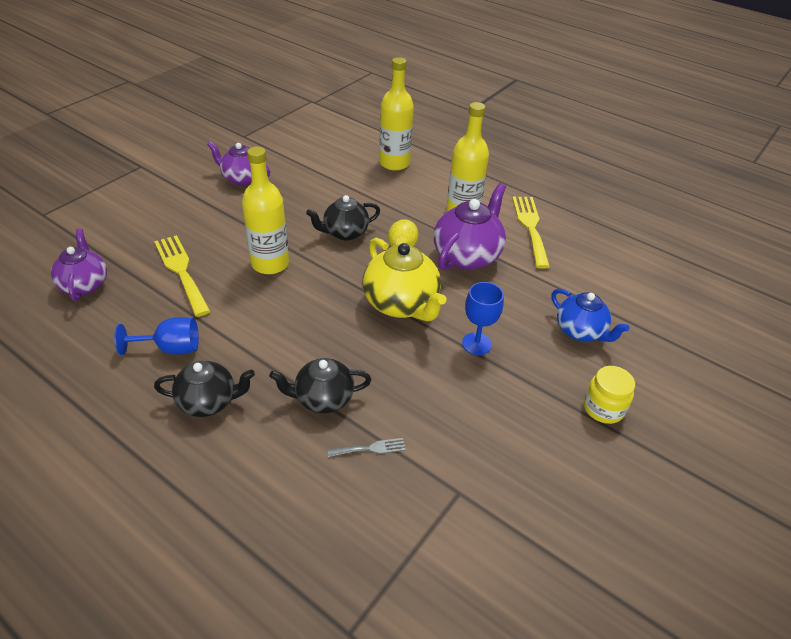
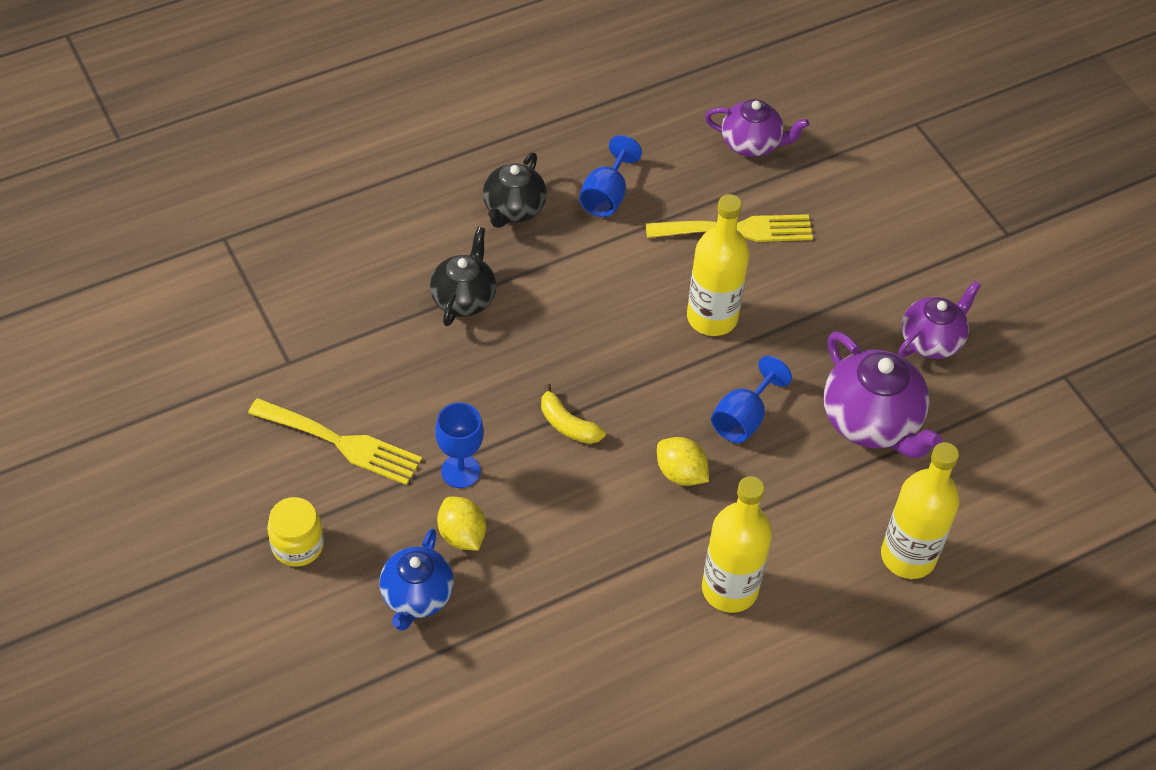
camera: 115 degrees right, 10 degrees up
(345, 233) = (743, 418): black teapot -> blue goblet
(370, 448) = (380, 314): grey fork -> none
(401, 304) = (567, 425): yellow teapot -> yellow banana
(467, 255) = (625, 544): purple teapot -> purple teapot (872, 422)
(521, 326) = (462, 535): none -> yellow lemon
(530, 227) = (652, 665): yellow fork -> yellow fork (342, 443)
(580, 331) = (417, 597): blue teapot -> blue teapot turned 60 degrees counterclockwise

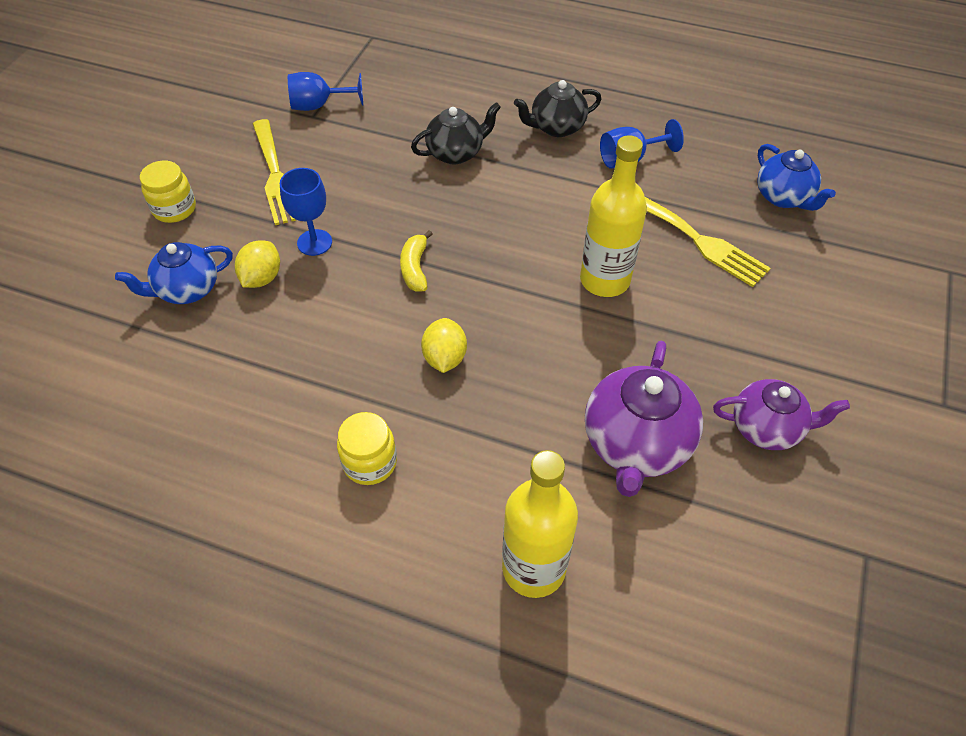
camera: 50 degrees right, 0 degrees up
(729, 589) = (370, 462): yellow bottle -> yellow jar
(743, 418) = (538, 360): blue goblet -> blue goblet (318, 105)
(752, 144) = (783, 197): purple teapot -> blue teapot

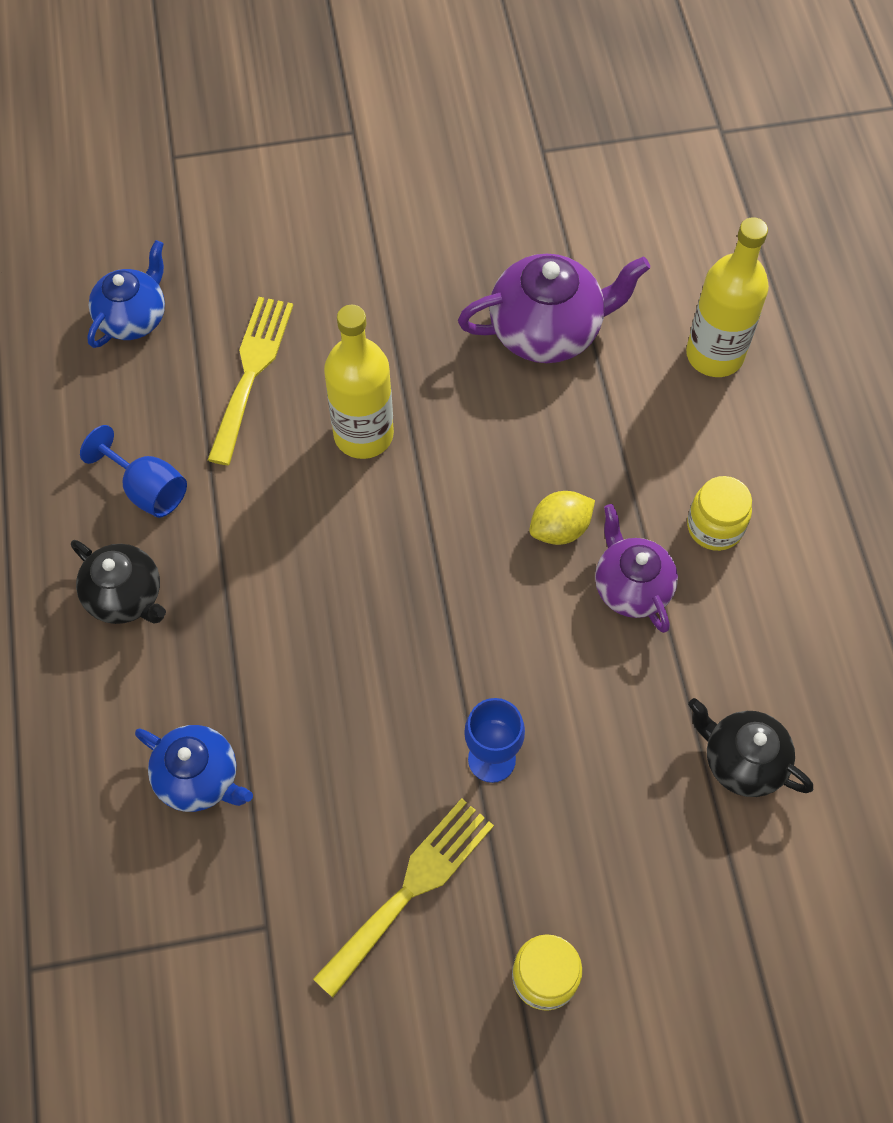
camera: 120 degrees left, 10 degrees up
(187, 290) = (649, 852): blue teapot -> blue teapot (199, 778)
(262, 278) = (579, 780): yellow lemon -> none
(318, 105) = (239, 934): blue goblet -> none
(415, 268) = (462, 625): yellow banana -> none
(456, 153) = (241, 690): black teapot -> black teapot (742, 761)
(767, 428) = (463, 244): purple teapot -> purple teapot (631, 587)

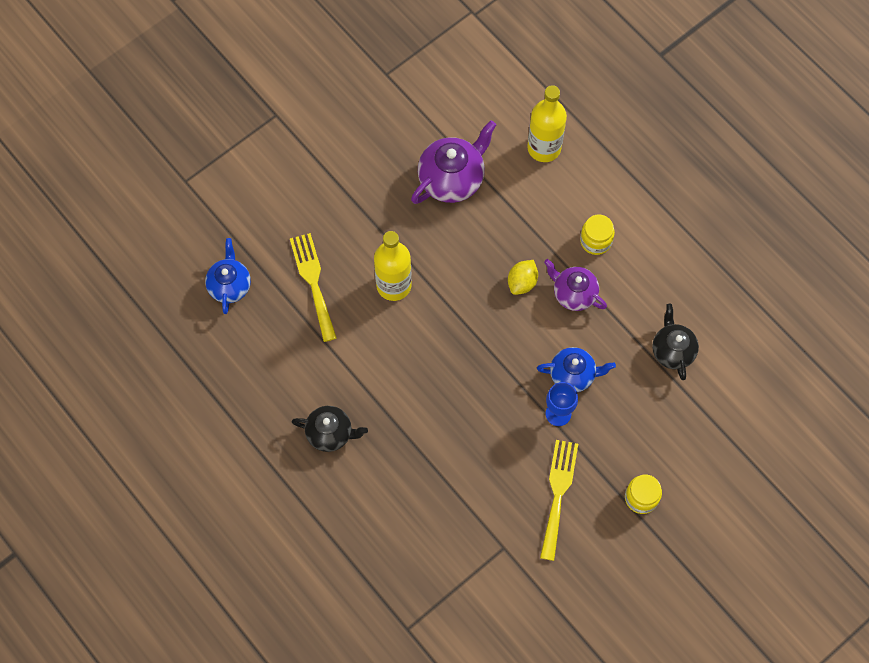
camera: 30 degrees left, 5 degrees up
(148, 489) = (303, 373): blue goblet -> none
(199, 778) = (427, 499): blue teapot -> blue teapot (573, 375)
(742, 761) = (672, 350): black teapot -> black teapot turned 75 degrees clockwise

